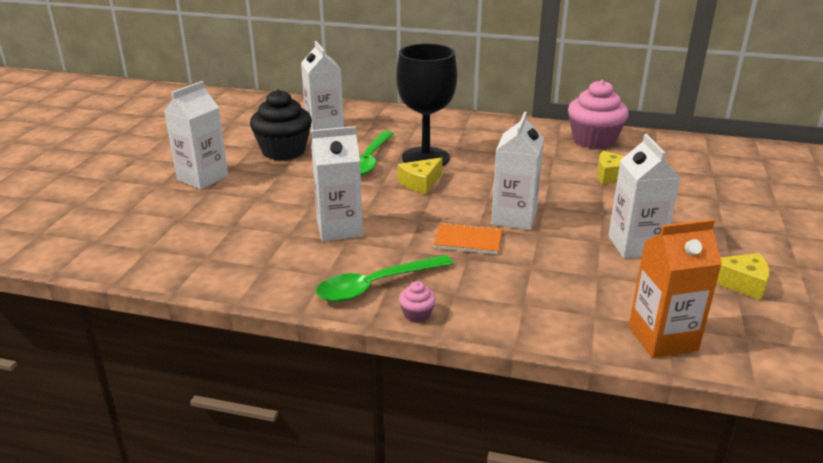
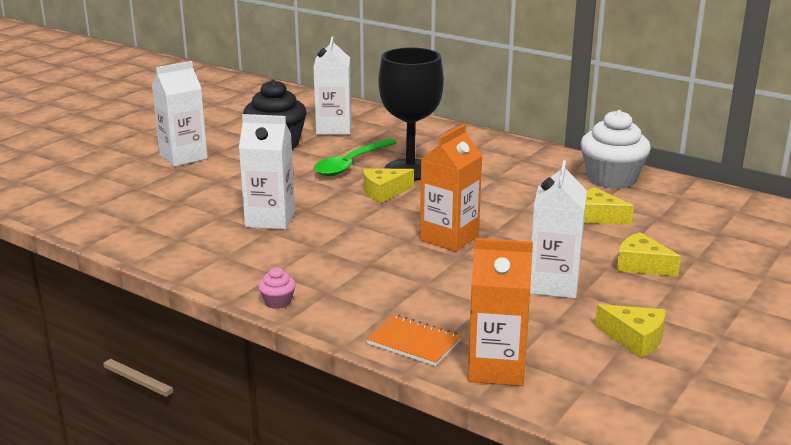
camera: 20 degrees right, 5 degrees down
(375, 286) = (261, 272): green spoon -> none
(468, 240) = (383, 250): orange notebook -> orange notebook (414, 342)
(514, 218) = (449, 238): white carton -> orange carton
(594, 140) = (611, 179): pink cupcake -> white cupcake
(685, 214) = (641, 265): none -> yellow cheese

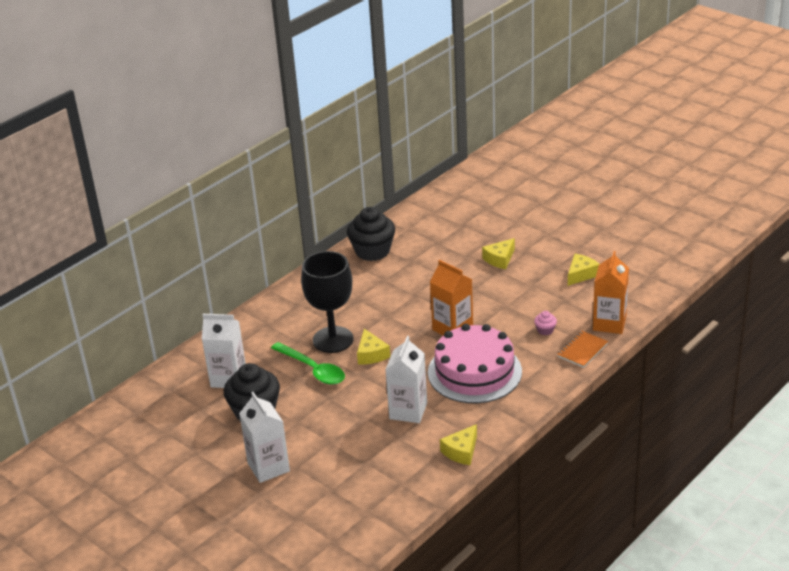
camera: 80 degrees left, 10 degrees up
(277, 302) = (532, 404): pink cupcake -> pink cupcake (545, 330)
(351, 257) = (474, 372): none -> pink cake
(553, 284) = (520, 294): white carton -> none
(598, 217) = (431, 265): yellow cheese -> yellow cheese (461, 451)
(611, 179) = (372, 251): white cupcake -> black cupcake

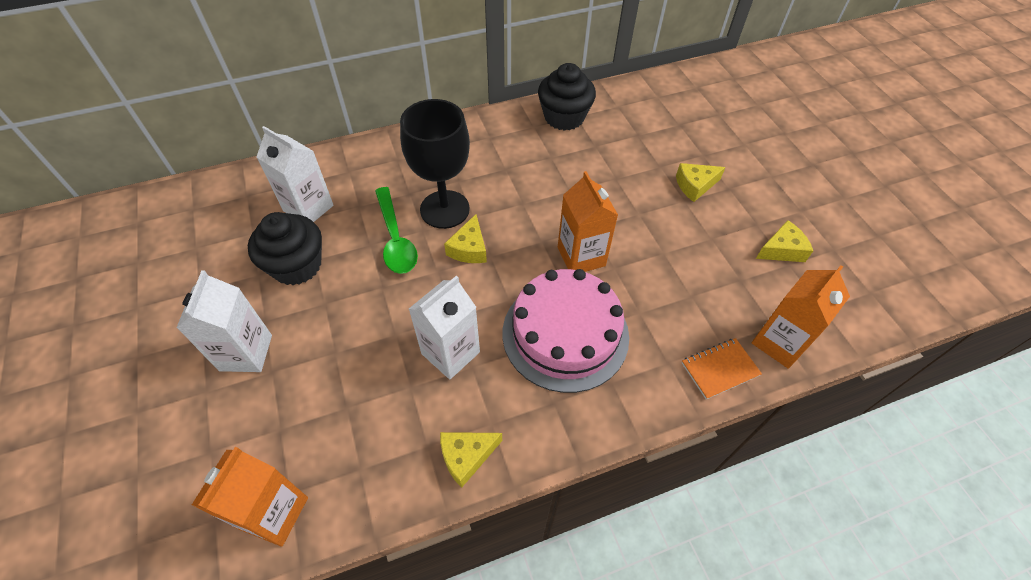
camera: 25 degrees right, 20 degrees up
(367, 523) = (274, 513): none -> orange carton
(545, 330) = (689, 313): pink cupcake -> none

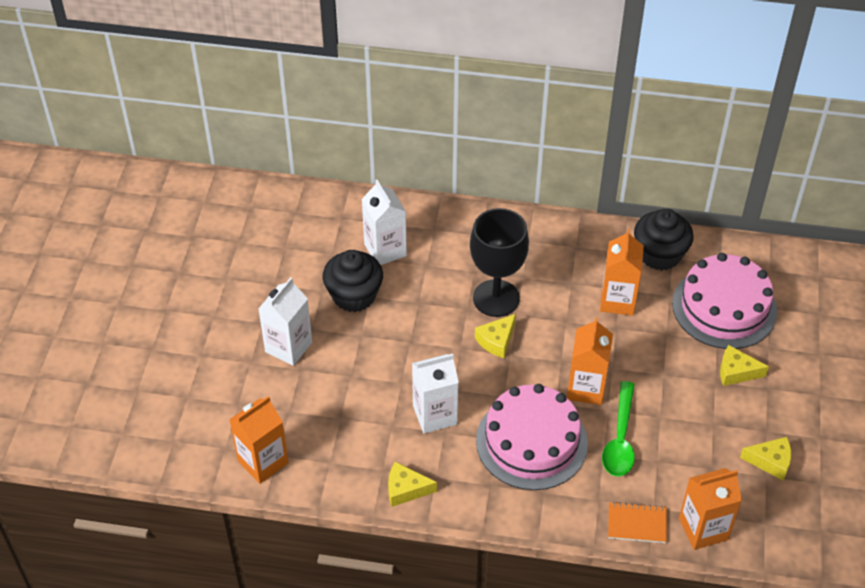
camera: 30 degrees right, 5 degrees down
(395, 239) = (441, 307): green spoon -> green spoon (620, 439)
(555, 167) = (618, 300): none -> orange carton
(645, 138) = (724, 307): none -> pink cake

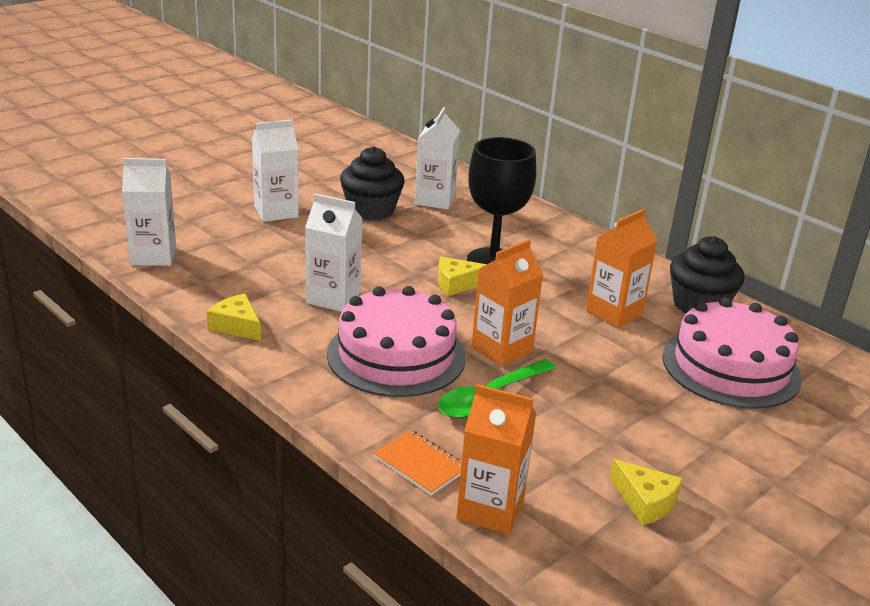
camera: 35 degrees right, 20 degrees down
(263, 462) = (153, 256): orange carton -> white carton
(736, 372) = (688, 416): yellow cheese -> none

